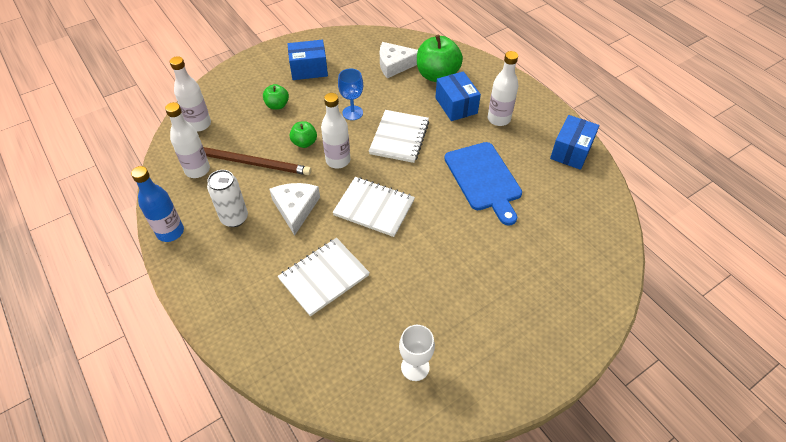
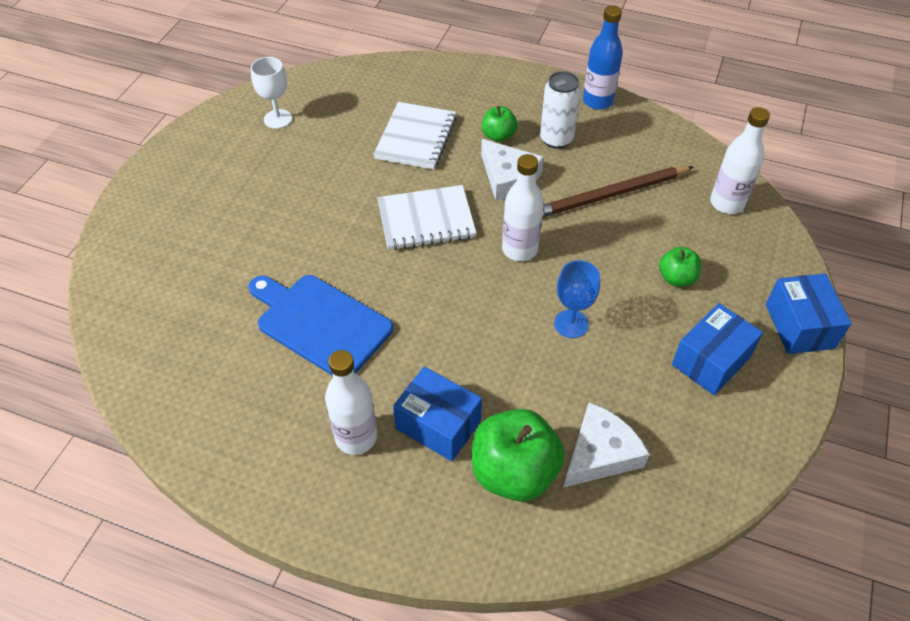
camera: 145 degrees right, 0 degrees up
(197, 170) = (654, 159): white bottle -> none
(304, 143) = (582, 249): green apple -> green apple (498, 136)
(399, 138) = (474, 322): white notebook -> none
(571, 151) = (215, 438): blue box -> blue box (799, 326)

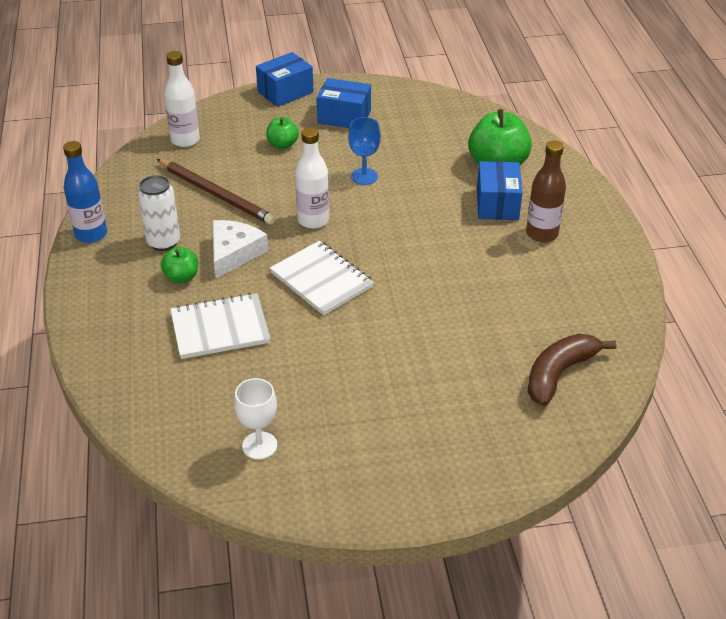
camera: 120 degrees left, 10 degrees down
(169, 328) = (559, 374): none -> brown banana
(320, 323) = (474, 291): blue cutting board -> none
(356, 437) = (542, 234): white bottle -> brown bottle
(600, 453) = (452, 139): white cheese -> none

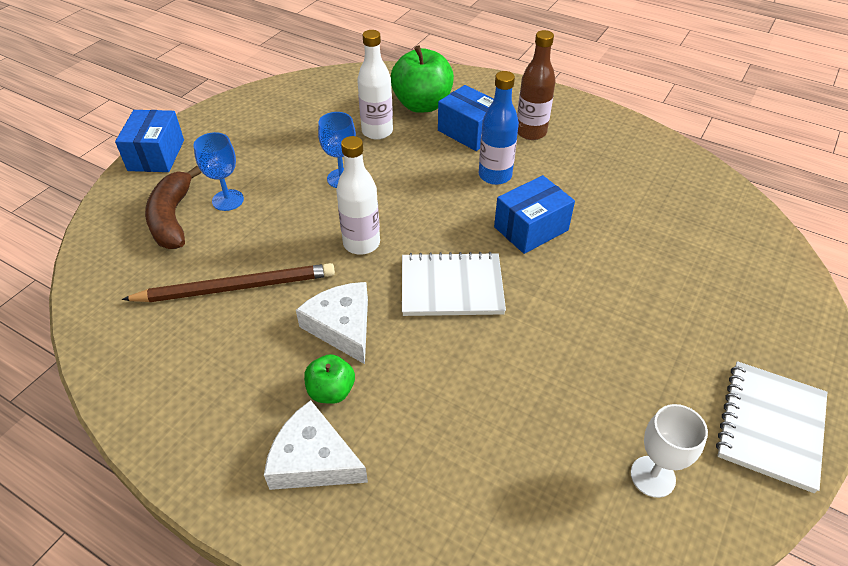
camera: 50 degrees left, 5 degrees up
(91, 234) = (162, 433): blue bottle -> blue bottle (495, 175)
(129, 297) = (313, 460): none -> white cheese
(163, 242) = (257, 373): white can -> none
(185, 140) = (120, 261): white bottle -> white bottle (377, 132)
(220, 328) = (445, 405): white notebook -> white notebook (770, 426)
(282, 144) = (228, 200): green apple -> blue goblet
(344, 117) = (245, 143): blue box -> blue box (531, 228)
(559, 374) = (704, 218): brown banana -> brown banana (173, 218)

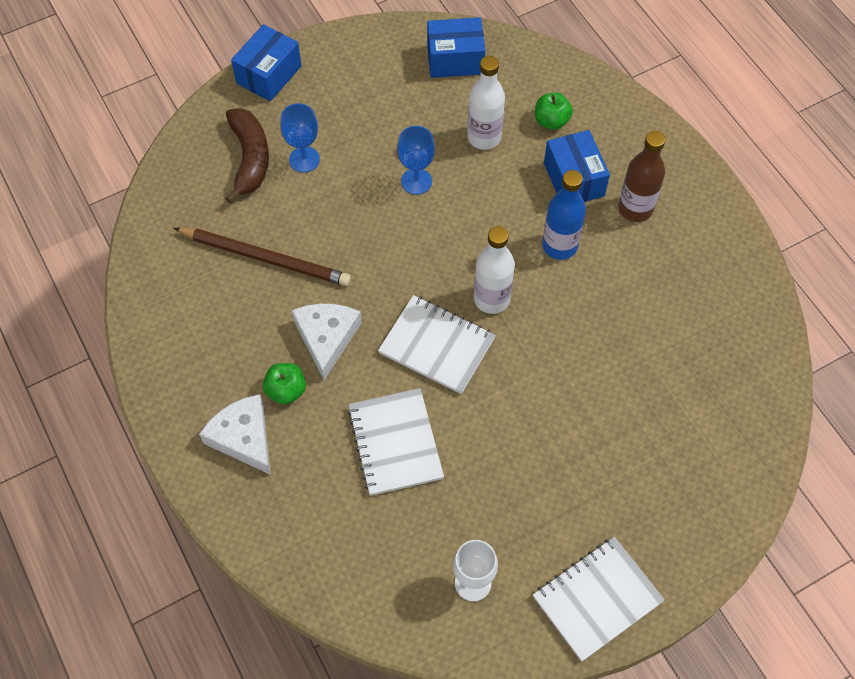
camera: 30 degrees right, 15 degrees up
(173, 218) = (249, 158): brown banana -> brown banana turned 150 degrees clockwise
(361, 243) = (390, 263): white bottle -> white bottle (491, 299)
(422, 105) = (551, 121): green apple -> green apple, size x0.54
(475, 385) = (395, 443): none -> white notebook
(531, 228) = (548, 322): blue box -> blue box (455, 59)

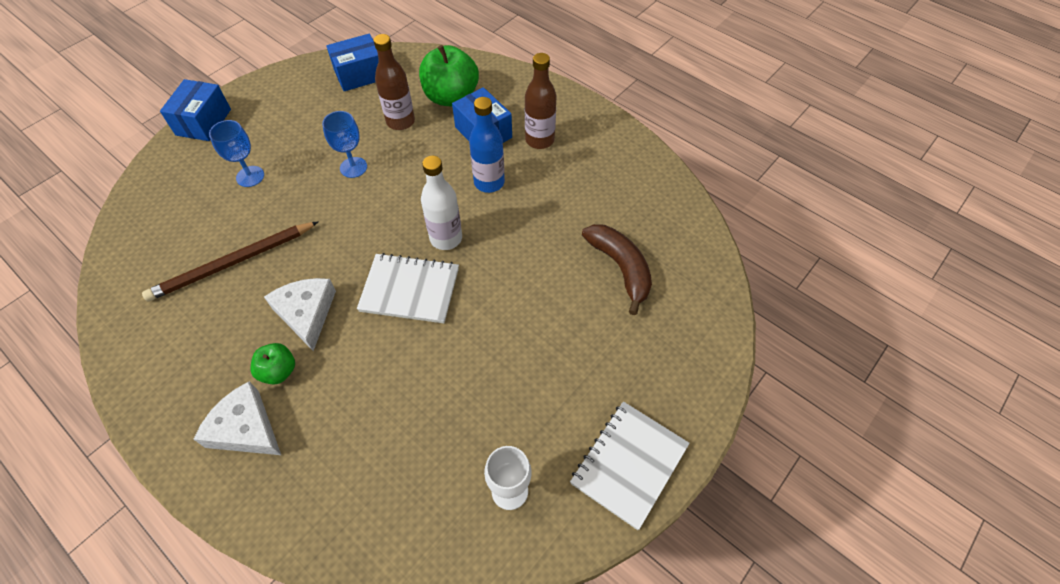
camera: 20 degrees left, 5 degrees down
(249, 158) = (200, 188): brown banana -> brown banana (620, 268)
(266, 258) = (232, 263): brown pencil -> brown pencil turned 150 degrees clockwise
(395, 443) = (396, 385): white notebook -> none
(484, 137) = (400, 121): white bottle -> brown bottle
(551, 121) = (451, 97): green apple -> green apple, size x1.87

